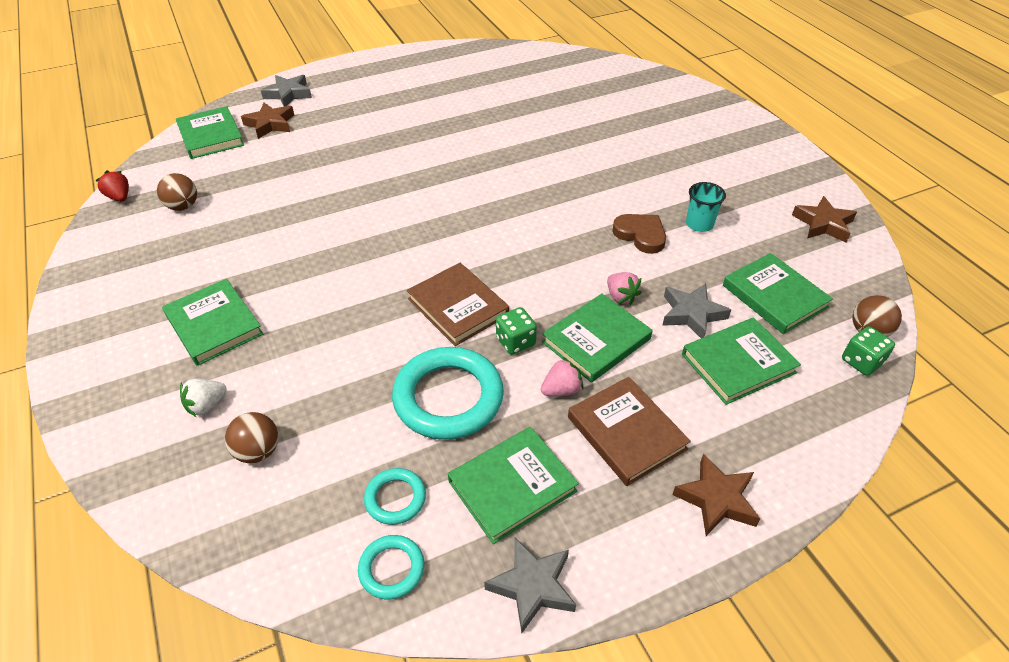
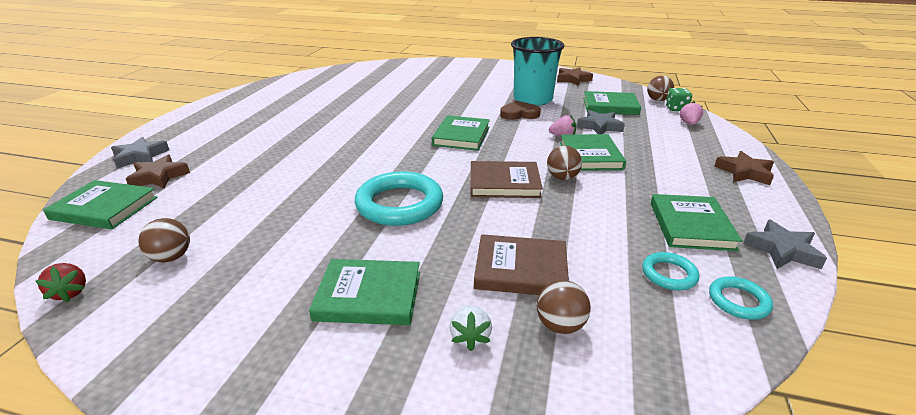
camera: 50 degrees left, 15 degrees down
(119, 197) = (70, 292): red strawberry -> red strawberry turned 120 degrees counterclockwise
(448, 397) = (588, 218): turquoise ring -> turquoise ring (399, 204)
(515, 342) = (562, 178): green dice -> brown ball
(561, 390) = (621, 180): pink strawberry -> pink strawberry (689, 123)
(626, 433) = (675, 176): brown book -> brown book (521, 269)
(699, 224) = (532, 99): turquoise cup -> turquoise cup, size x2.15
(738, 363) = (649, 131): green book -> green book (461, 136)

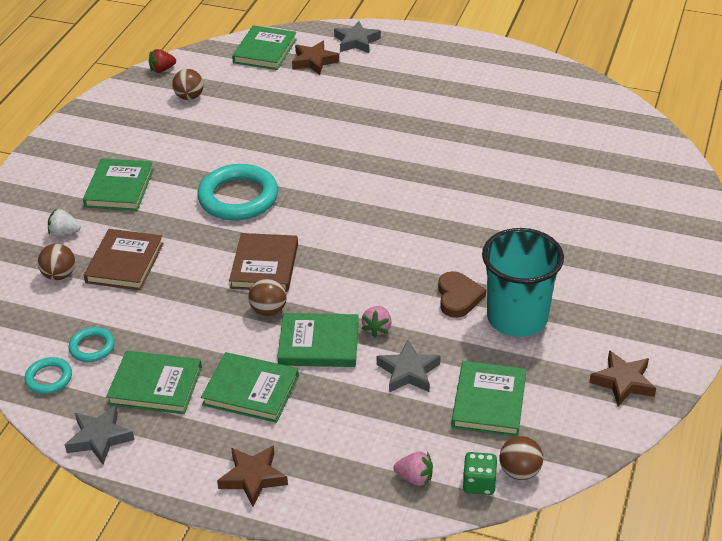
camera: 95 degrees right, 10 degrees up
(461, 136) = (386, 240): green book -> green book (251, 390)

